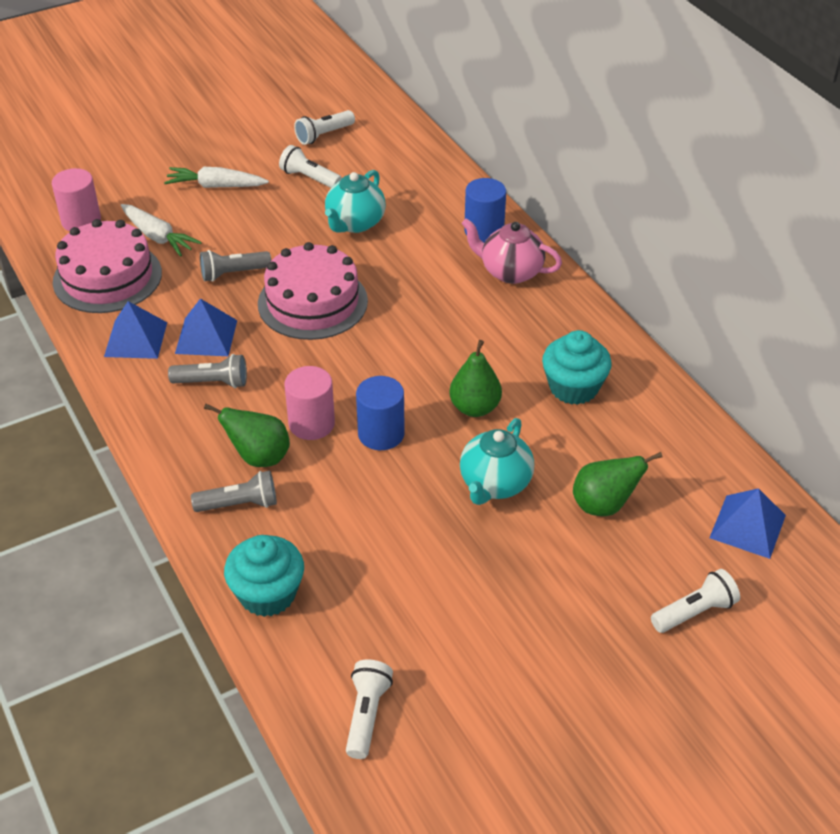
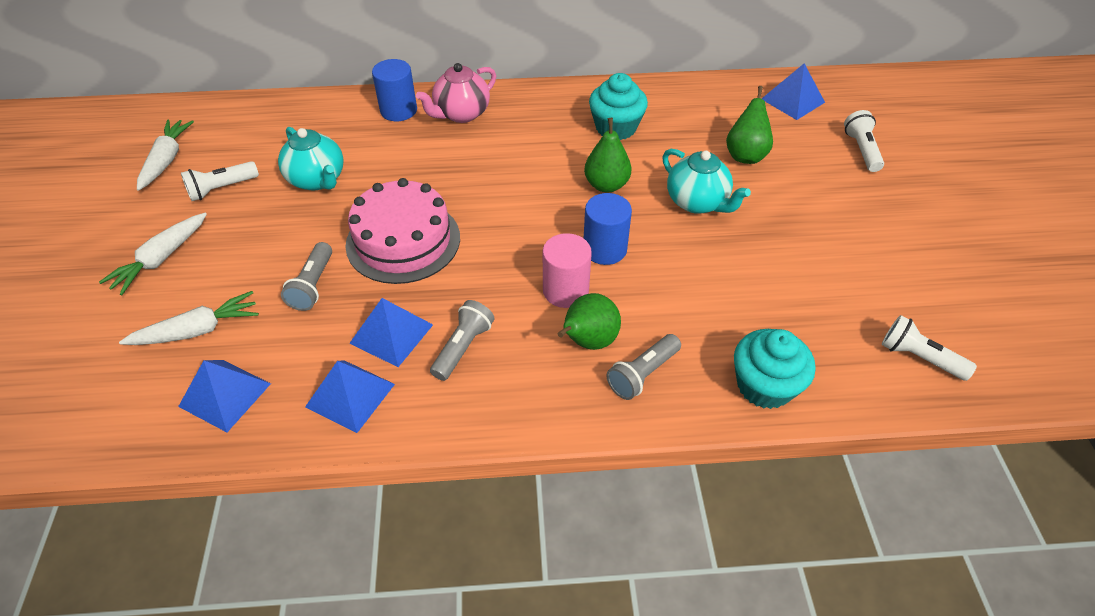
camera: 65 degrees left, 5 degrees up
(81, 221) = (99, 394): pink cylinder -> none
(107, 277) = (225, 394): pink cake -> blue pyramid
(239, 504) = (642, 374): grey flashlight -> grey flashlight turned 150 degrees counterclockwise
(324, 135) = (167, 159): white flashlight -> white carrot

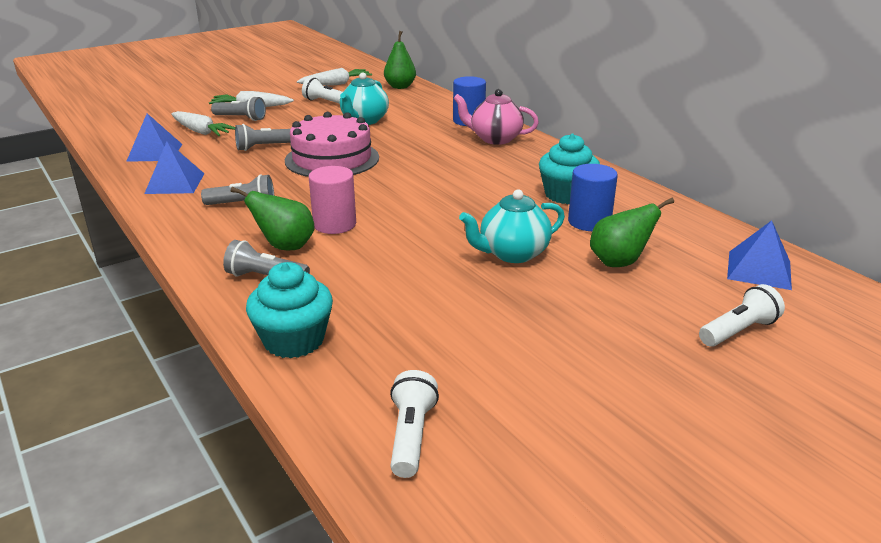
camera: 60 degrees right, 20 degrees down
(190, 279) = (241, 118): none -> grey flashlight
(391, 334) = (238, 180): blue pyramid -> none
(605, 249) = (400, 228): blue cylinder -> blue cylinder (589, 222)
(606, 185) = (482, 209): green pear -> green pear (400, 87)
(697, 202) = (512, 254): turquoise teapot -> turquoise teapot turned 45 degrees clockwise

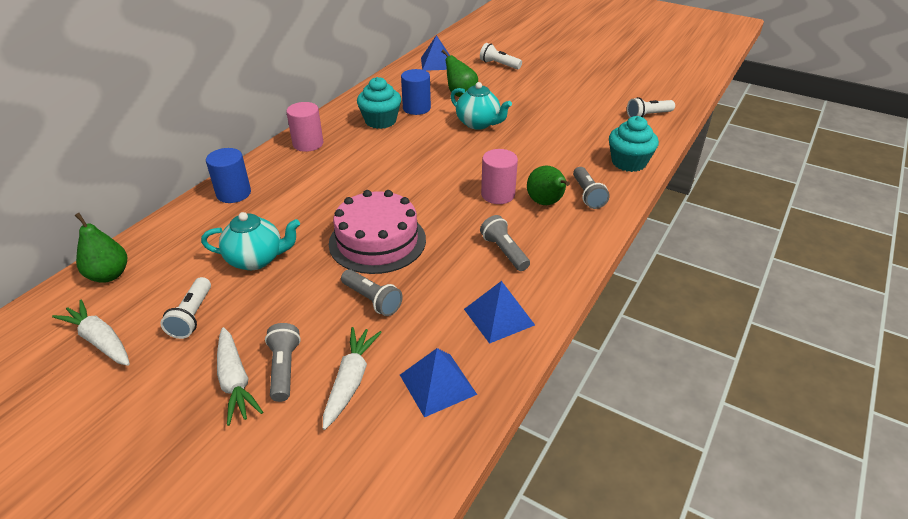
camera: 115 degrees left, 10 degrees up
(495, 139) = (280, 169): pink teapot -> none
(537, 154) = (308, 144): none -> pink cylinder

